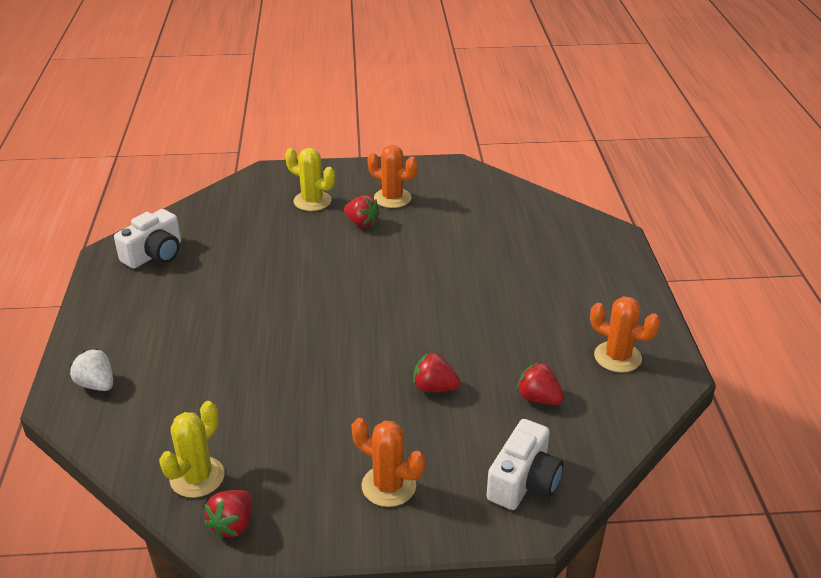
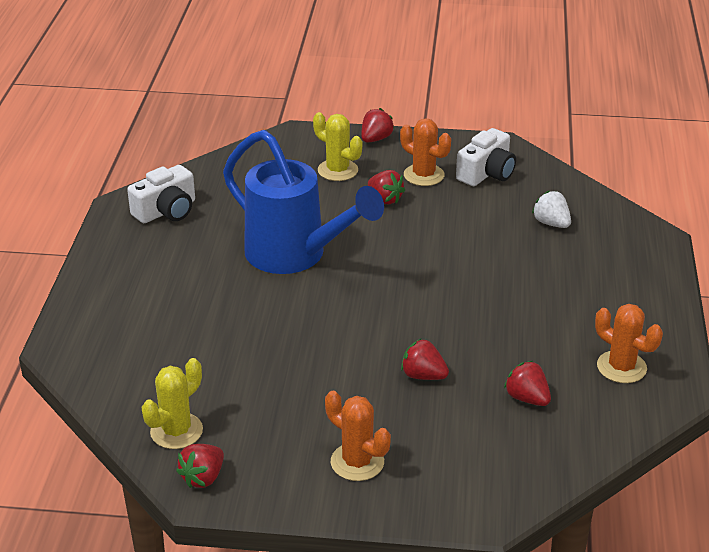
camera: 10 degrees right, 0 degrees up
(96, 384) = (93, 334): white strawberry -> white strawberry (551, 223)
(287, 284) = (295, 255): none -> blue watering can
(342, 170) = (376, 139): none -> red strawberry
(524, 481) = (491, 475): white camera -> white camera (486, 173)

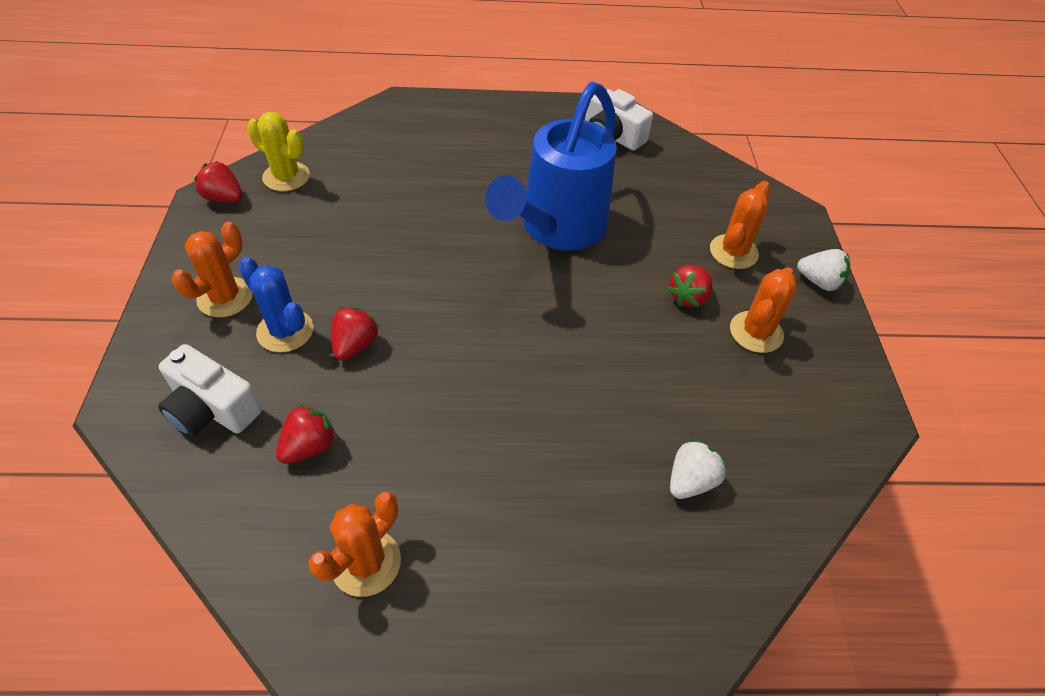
camera: 80 degrees right, 15 degrees up
(337, 170) = (733, 252): yellow cactus -> orange cactus
(376, 139) = (819, 282): red strawberry -> white strawberry
(404, 419) = (285, 331): none -> blue cactus
(486, 173) = (789, 401): white camera -> white camera (212, 408)

